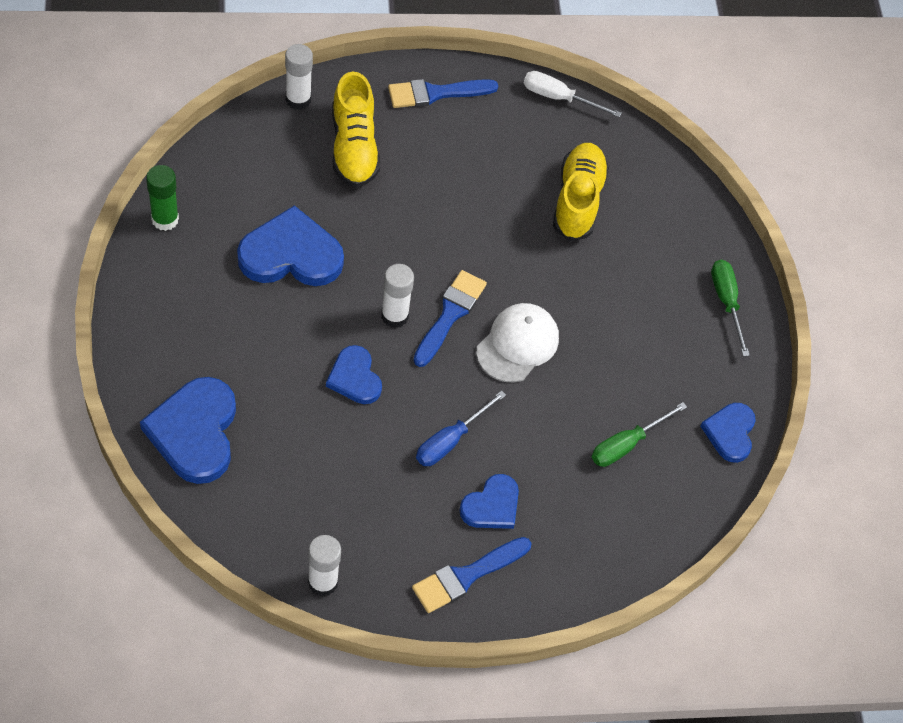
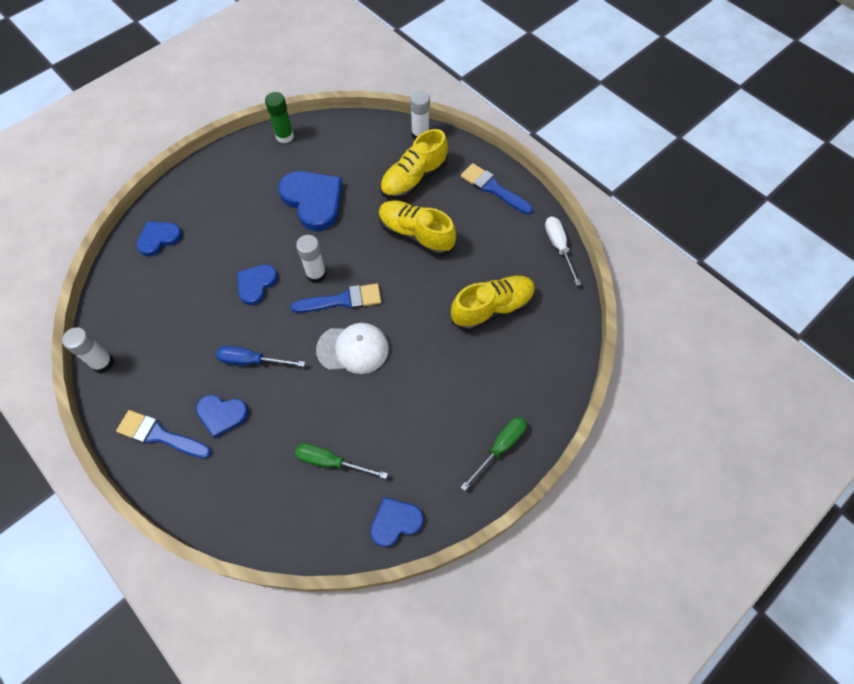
camera: 60 degrees right, 5 degrees up
(195, 432) = (159, 239): blue heart -> blue heart, size x0.59
(429, 197) = (416, 234): none -> yellow shoe

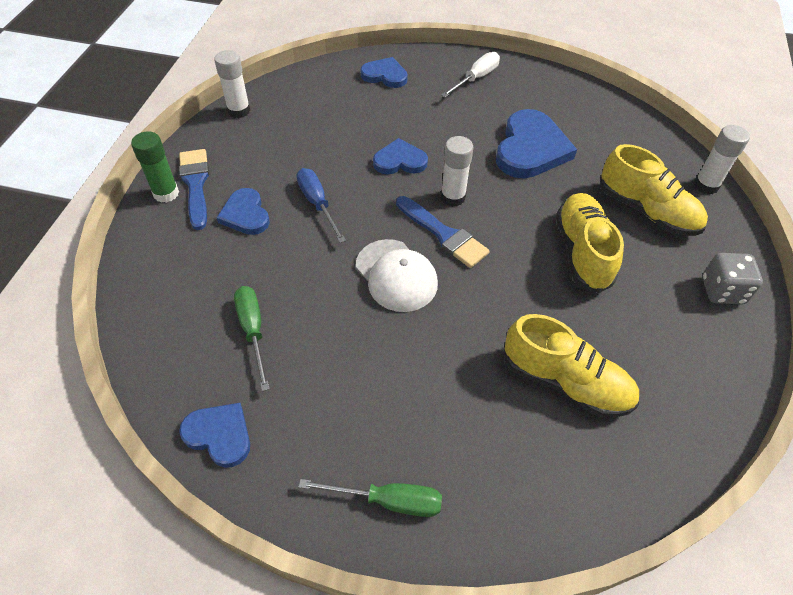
camera: 55 degrees right, 10 degrees down
(285, 136) = (576, 90): green glue stick -> green glue stick (166, 193)
(414, 179) = (647, 211): yellow shoe -> yellow shoe turned 150 degrees counterclockwise
(493, 188) = (722, 291): blue brush -> grey dice
(558, 247) = (725, 410): white screwdriver -> white screwdriver (476, 78)

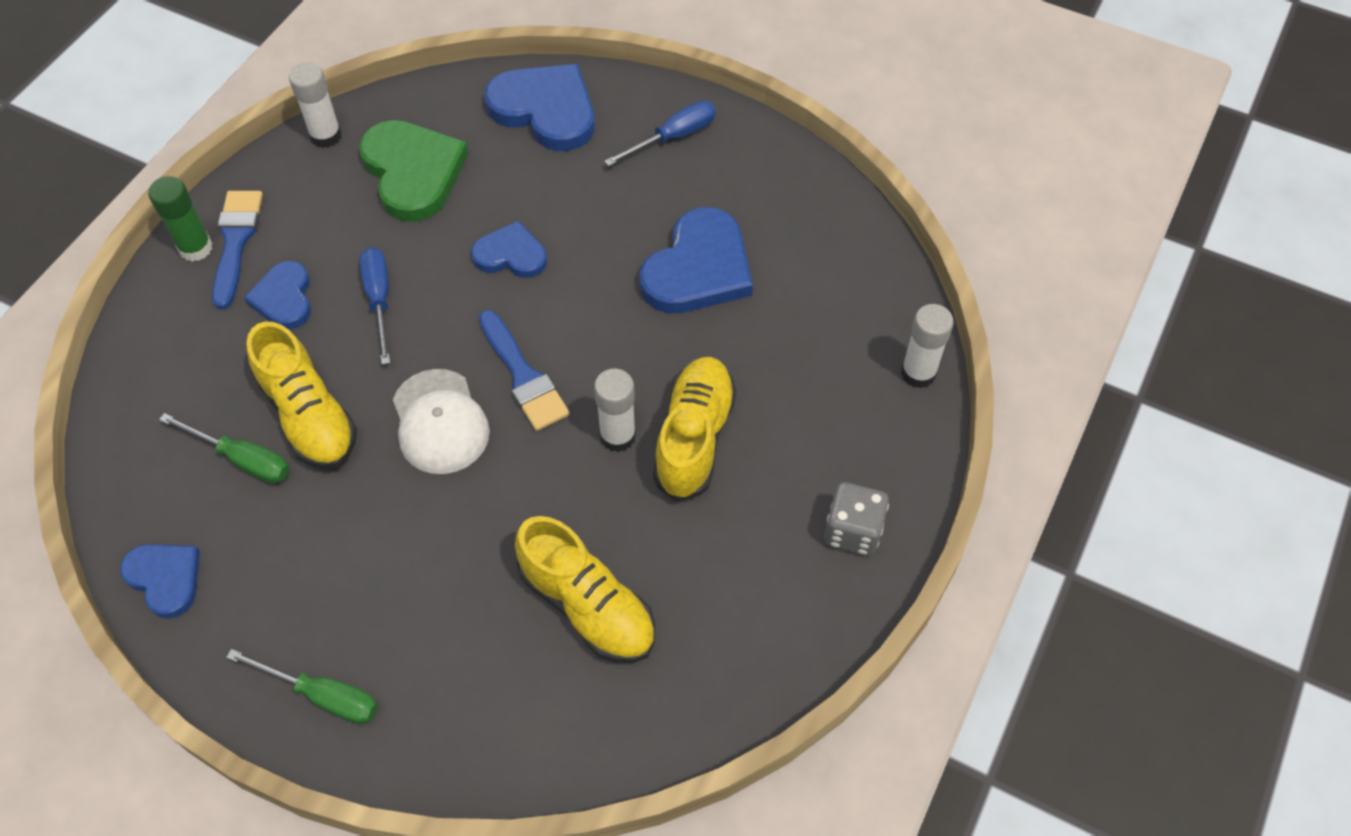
camera: 15 degrees right, 5 degrees up
(253, 331) = (242, 459): green screwdriver -> green screwdriver turned 120 degrees clockwise
(310, 123) = (413, 172): none -> green heart
(385, 75) = (545, 110): blue heart -> blue heart, size x1.70
(452, 197) = (558, 324): white glue stick -> white glue stick (617, 436)
(476, 78) = (673, 137): white screwdriver -> blue screwdriver
(647, 211) = (812, 395): yellow shoe -> yellow shoe (309, 416)

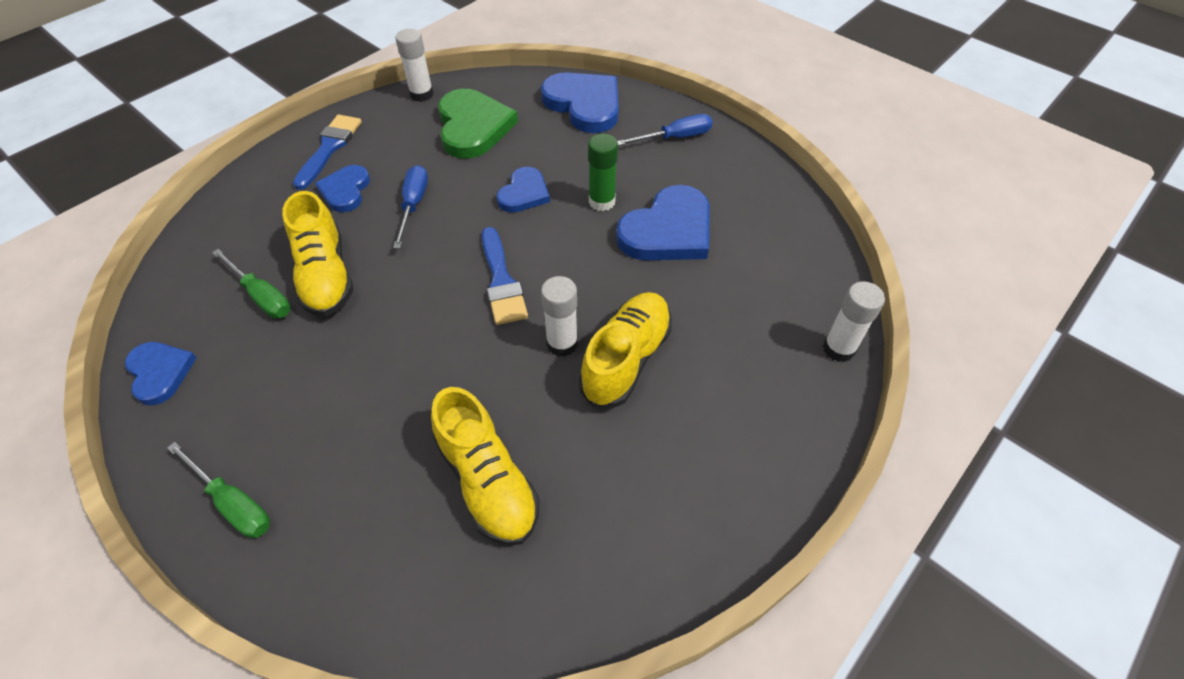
camera: 15 degrees right, 5 degrees down
(196, 248) = (300, 147): green glue stick -> green glue stick (602, 202)
(440, 422) = (423, 301): white cap -> none
(511, 254) = (524, 193): blue heart -> blue heart turned 90 degrees clockwise
(853, 531) = (748, 473): grey dice -> none

